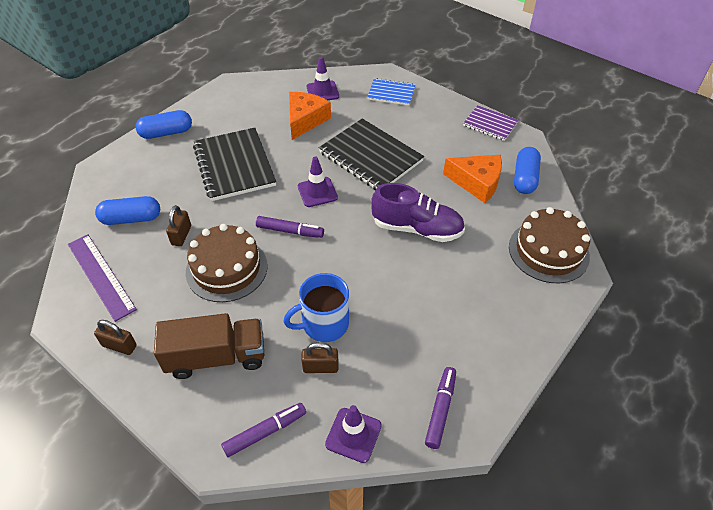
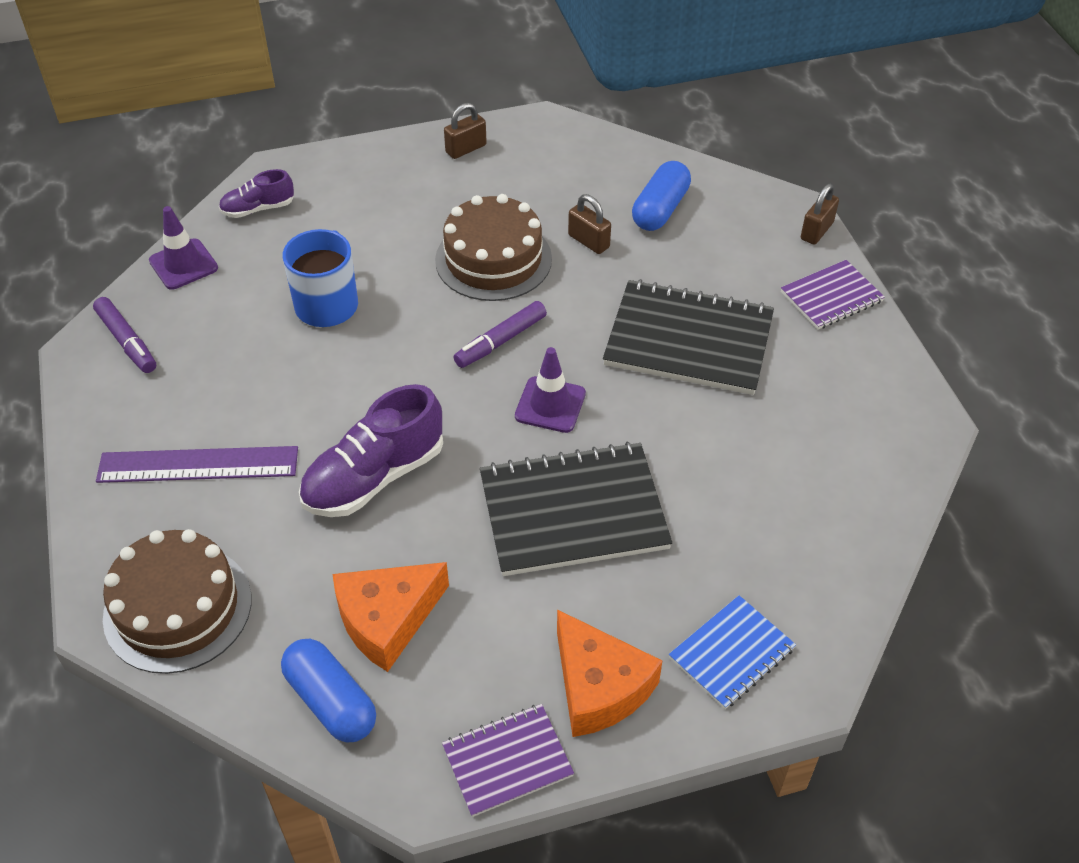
camera: 125 degrees right, 0 degrees up
(101, 276) = (581, 161): purple ruler -> purple ruler (198, 465)
(166, 133) = (831, 297): blue capsule -> purple notebook
(216, 357) = (378, 208): brown truck -> none
(265, 432) = (258, 209): purple marker -> purple shoe
(305, 120) = (741, 475): orange cheese -> orange cheese (599, 686)
(320, 367) = (279, 276): brown padlock -> brown padlock (816, 231)
(322, 91) = (813, 544): purple traffic cone -> none

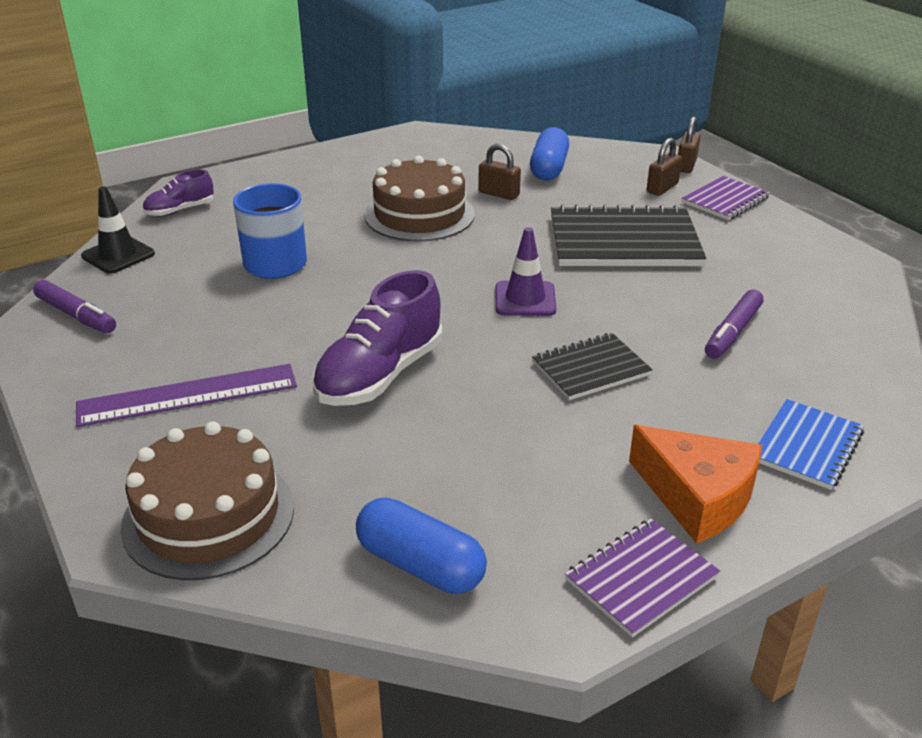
camera: 15 degrees left, 15 degrees down
(183, 264) = (118, 255): purple traffic cone -> black traffic cone
(387, 620) = (448, 483): orange cheese -> none
(466, 149) = (359, 153): brown padlock -> brown padlock (662, 188)
(500, 341) = (455, 264): purple marker -> purple marker (732, 332)
(573, 512) = (590, 369): black notebook -> black notebook, size x0.56

